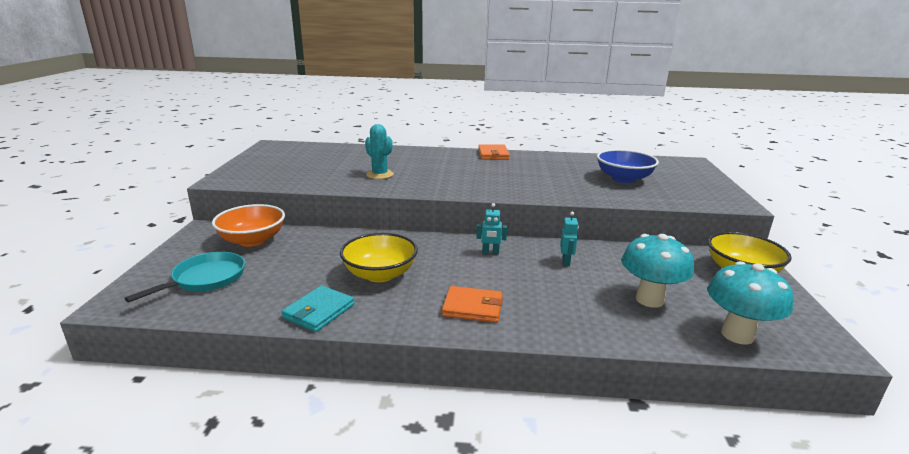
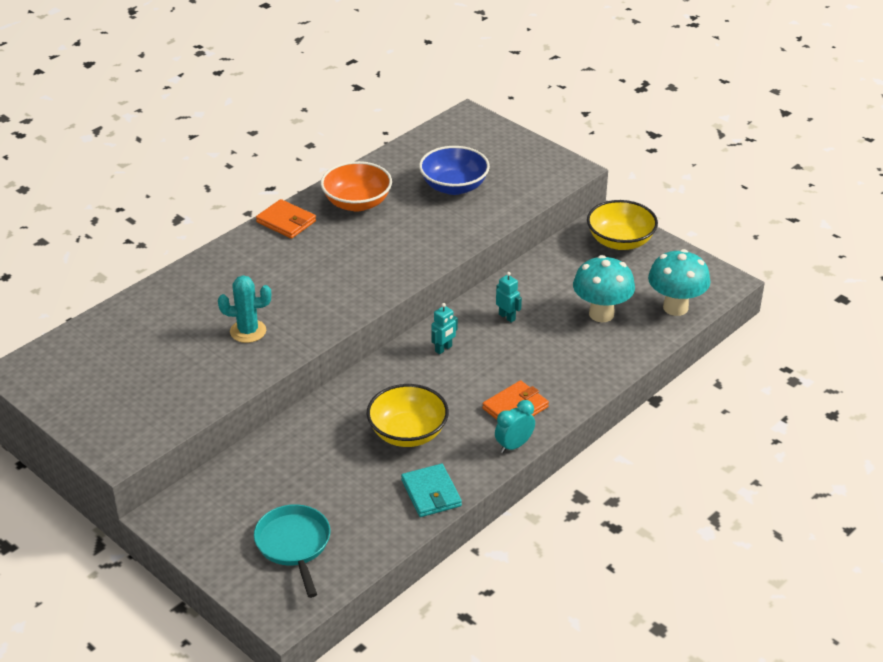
camera: 50 degrees left, 15 degrees up
(252, 240) = (238, 489): orange bowl -> orange bowl (357, 203)
(425, 326) = (514, 445): none -> turquoise clock

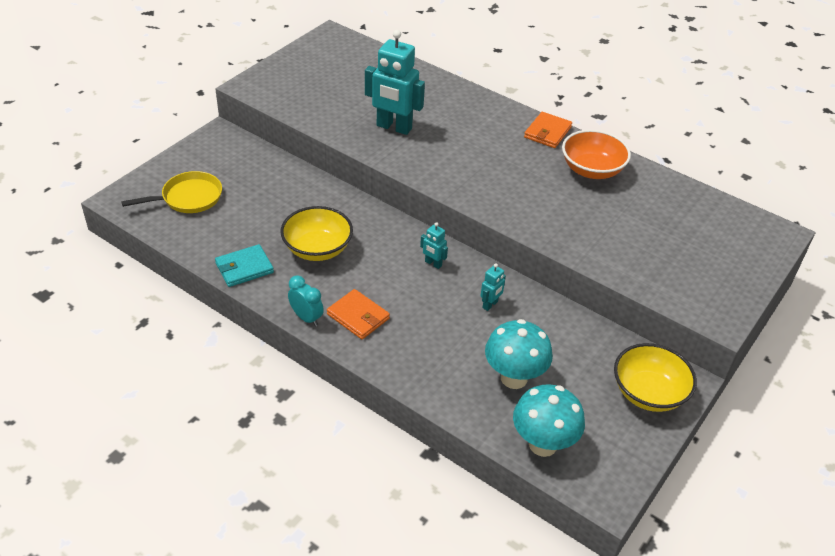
camera: 80 degrees right, 5 degrees up
(248, 331) = (394, 127): turquoise cactus -> turquoise robot
(294, 545) = (188, 198): turquoise pan -> yellow pan
(454, 186) = (646, 230): blue bowl -> none

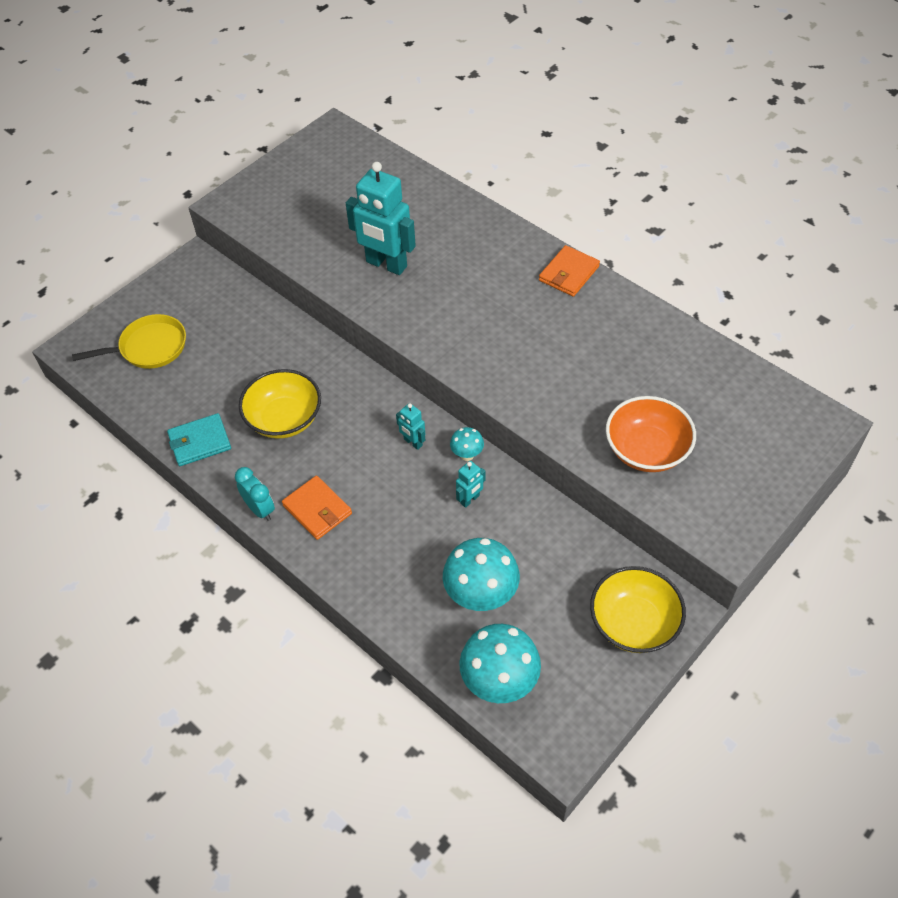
camera: 10 degrees right, 10 degrees up
(481, 272) = (467, 455): none -> turquoise mushroom
(592, 170) = (613, 328): orange bowl -> orange bowl (646, 450)

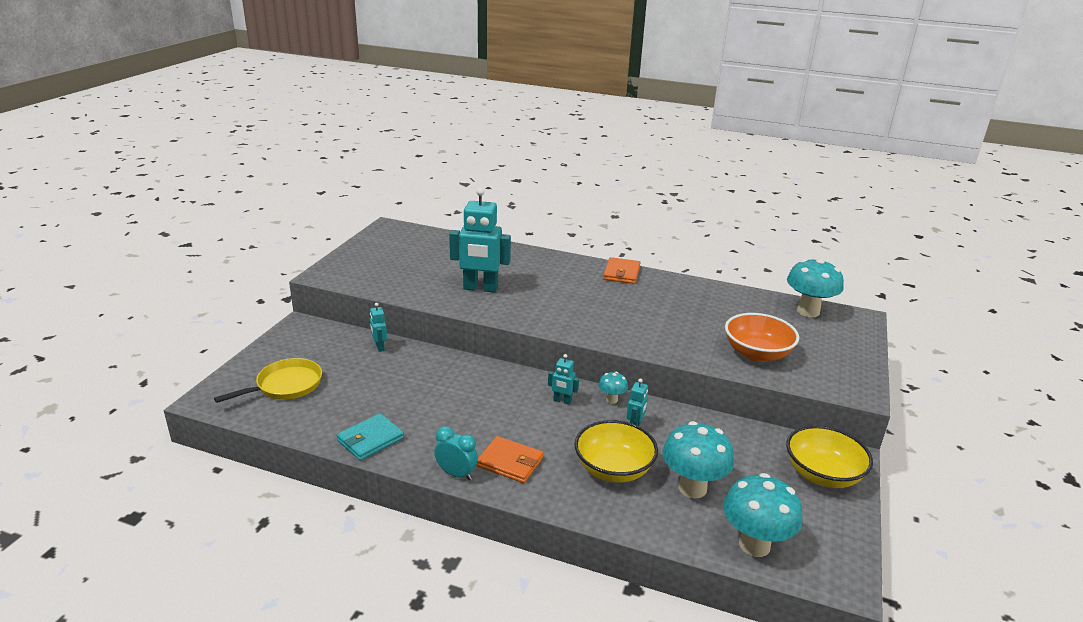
camera: 25 degrees left, 25 degrees down
(261, 314) = (379, 347): none -> turquoise robot
(284, 419) = (441, 408): yellow bowl -> yellow bowl (613, 469)
(764, 396) = (808, 311): none -> turquoise mushroom

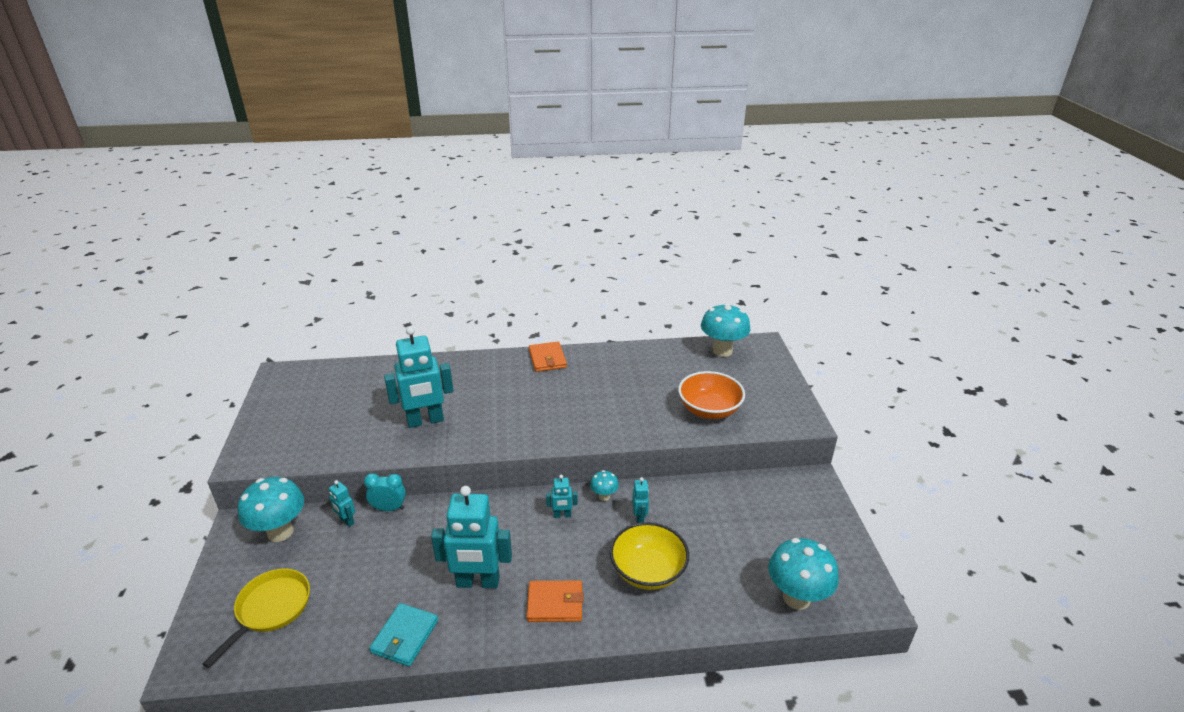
camera: 25 degrees left, 5 degrees up
(454, 424) = (478, 582): none -> turquoise robot
(456, 474) = (514, 639): turquoise clock -> turquoise clock (389, 508)
(692, 488) = (720, 562): turquoise mushroom -> turquoise mushroom (280, 532)
(822, 474) = (806, 506): yellow bowl -> none

